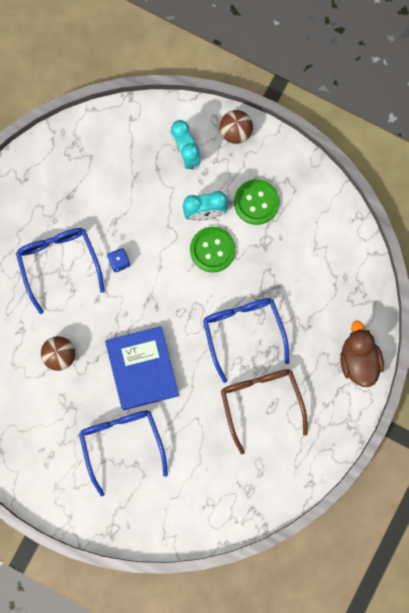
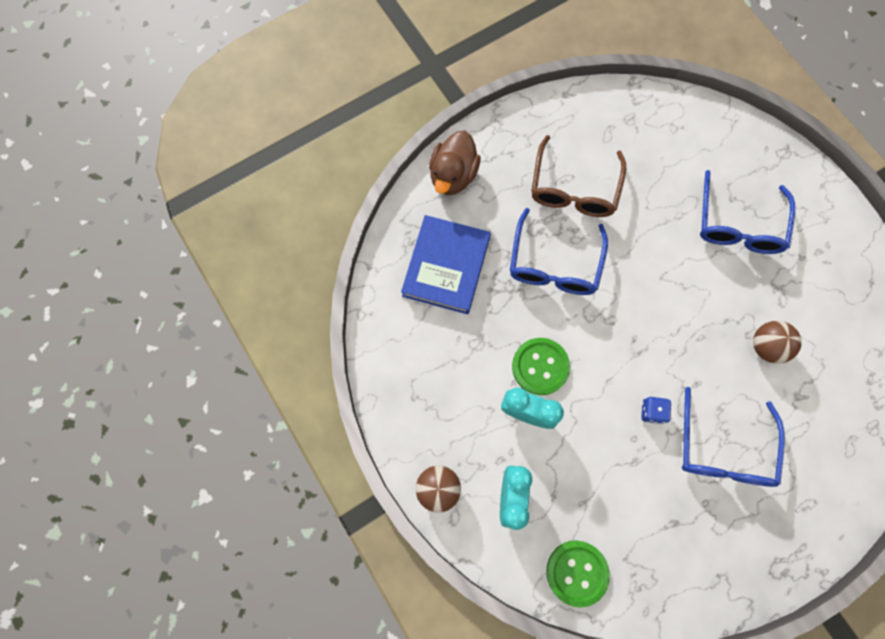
camera: 150 degrees left, 5 degrees down
(142, 369) = (681, 284): blue book -> blue book (446, 267)
(256, 202) = (462, 391): green button -> green button (577, 572)

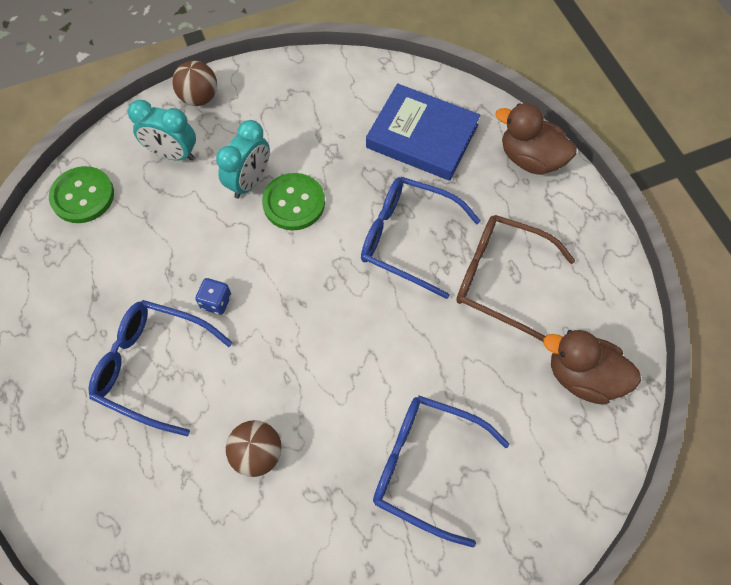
camera: 100 degrees right, 10 degrees down
(640, 126) = (582, 376): none -> brown duck

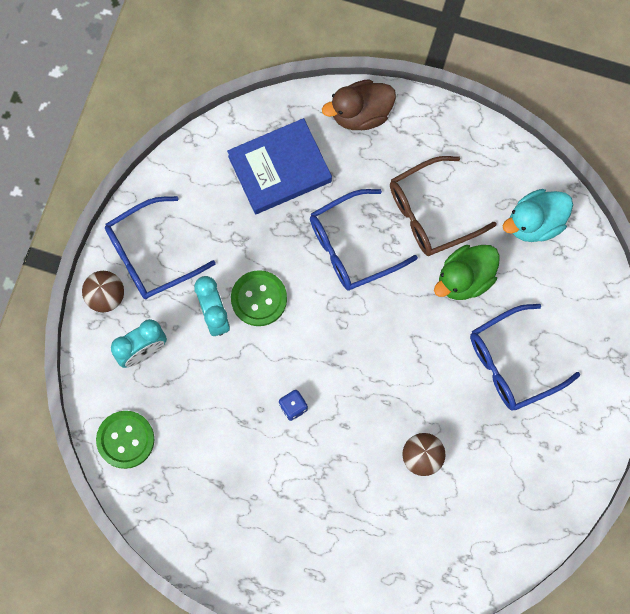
camera: 50 degrees left, 10 degrees up
(152, 367) = (307, 481): blue glasses -> blue glasses (150, 255)
(468, 355) = (465, 279): none -> green duck
(582, 376) = (535, 223): brown duck -> turquoise duck

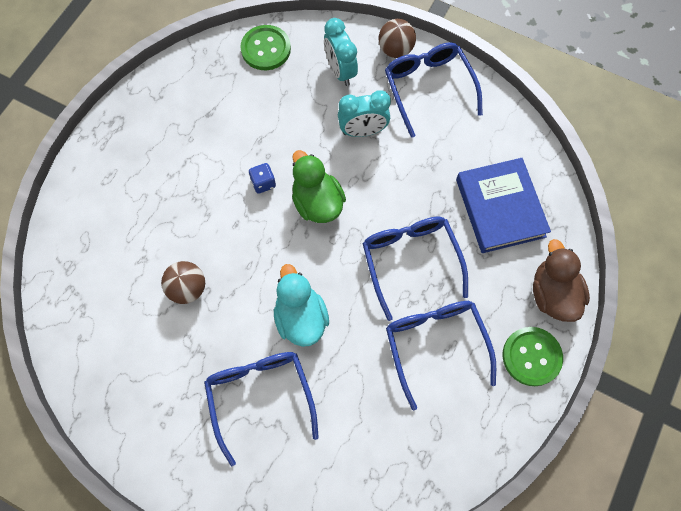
camera: 100 degrees right, 5 degrees down
(259, 299) = (372, 170): green button -> green button (531, 356)
(430, 213) = (435, 344): brown glasses -> blue glasses
(465, 279) = (359, 365): green duck -> green duck (317, 202)
(535, 223) = (409, 455): turquoise duck -> turquoise duck (301, 317)

